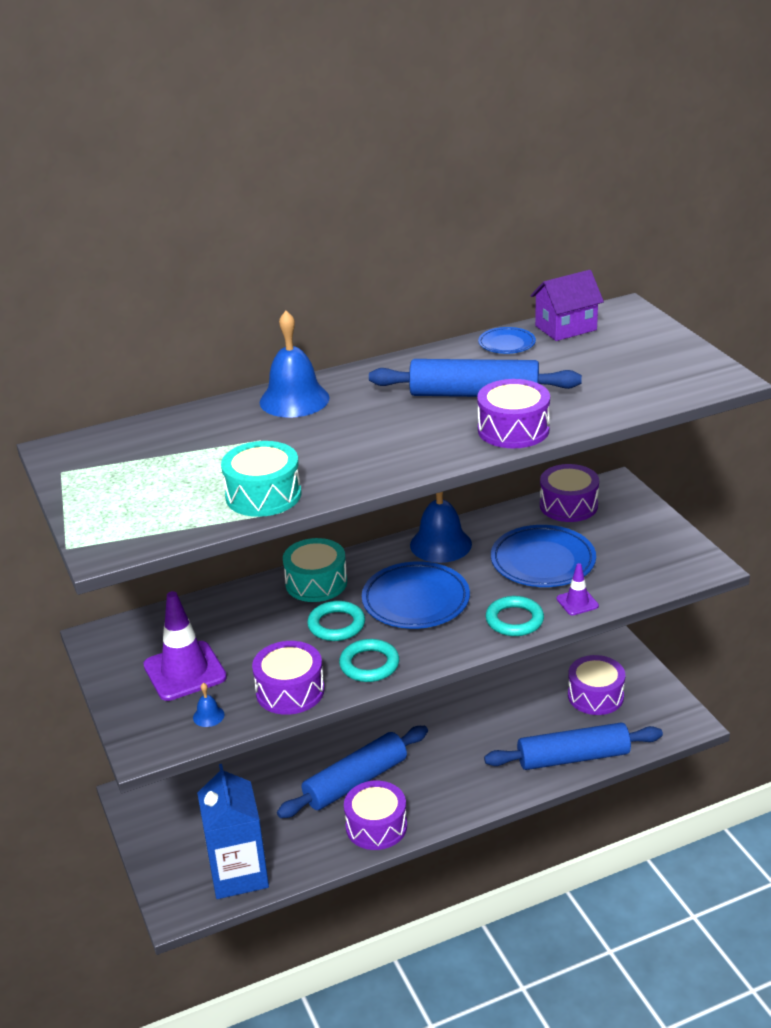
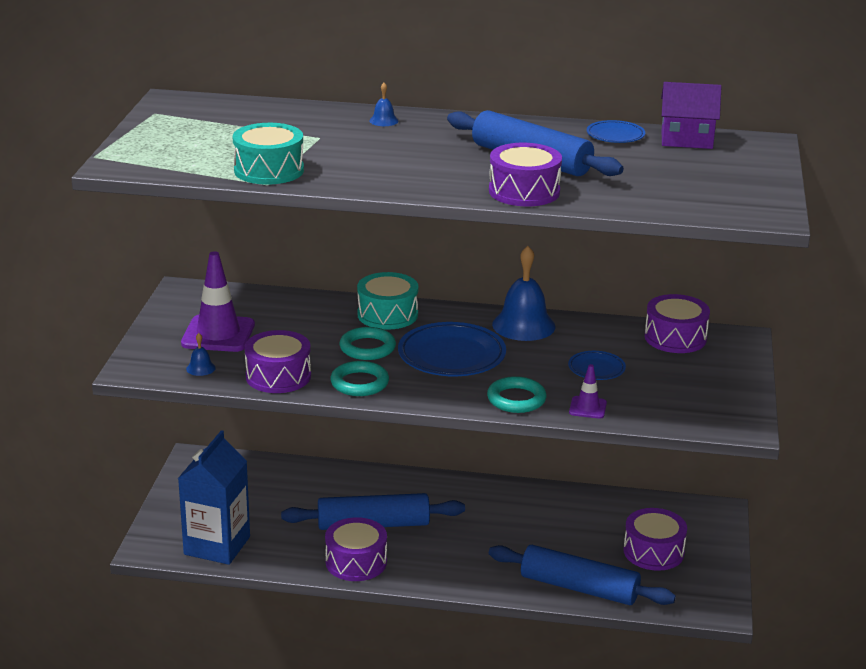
camera: 30 degrees right, 5 degrees down
(294, 400) = (383, 121): blue bell -> blue bell, size x0.44
(543, 561) = (596, 369): blue plate -> blue plate, size x0.52

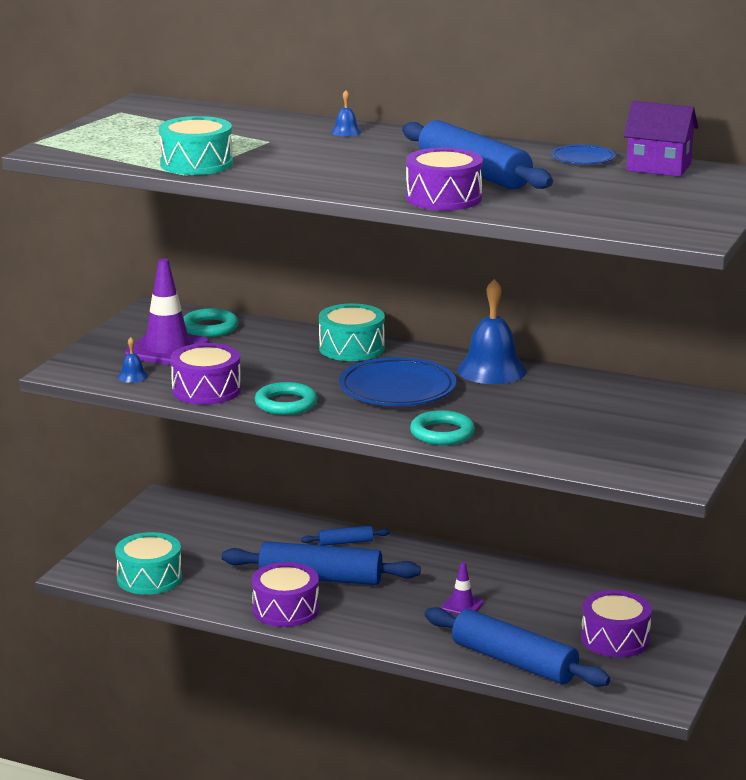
camera: 15 degrees right, 5 degrees down
(217, 545) = (149, 578): blue carton -> turquoise drum
(367, 348) = (313, 375): turquoise ring -> turquoise ring (209, 327)
(379, 484) = (345, 542): none -> blue rolling pin
(587, 408) = (514, 448): purple traffic cone -> purple traffic cone (462, 605)
(596, 369) = (546, 415): blue plate -> none
(675, 338) = (653, 396): purple drum -> none

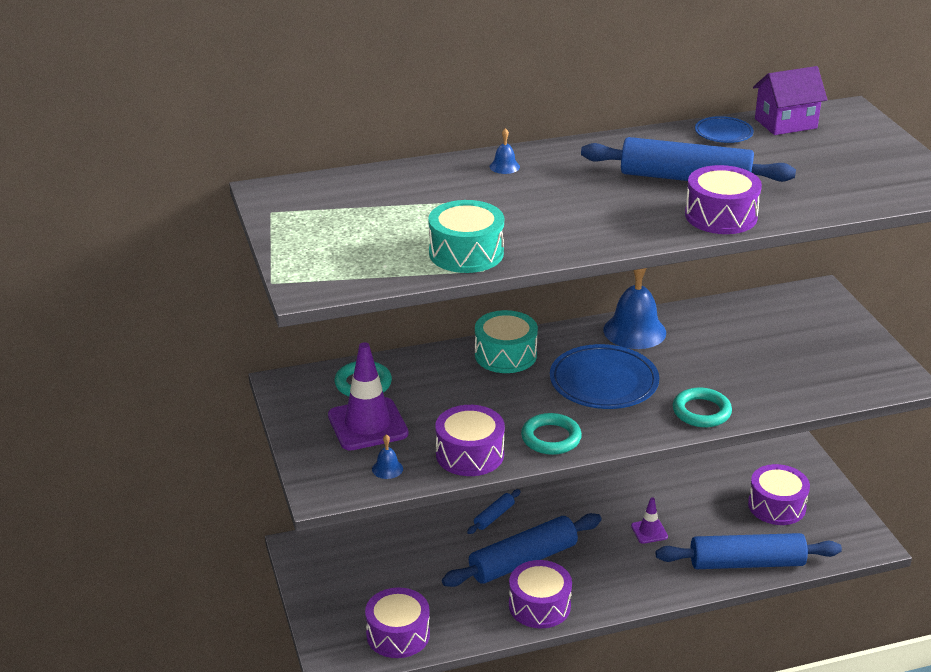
camera: 40 degrees left, 10 degrees up
(149, 578) = (398, 634): turquoise drum -> purple drum

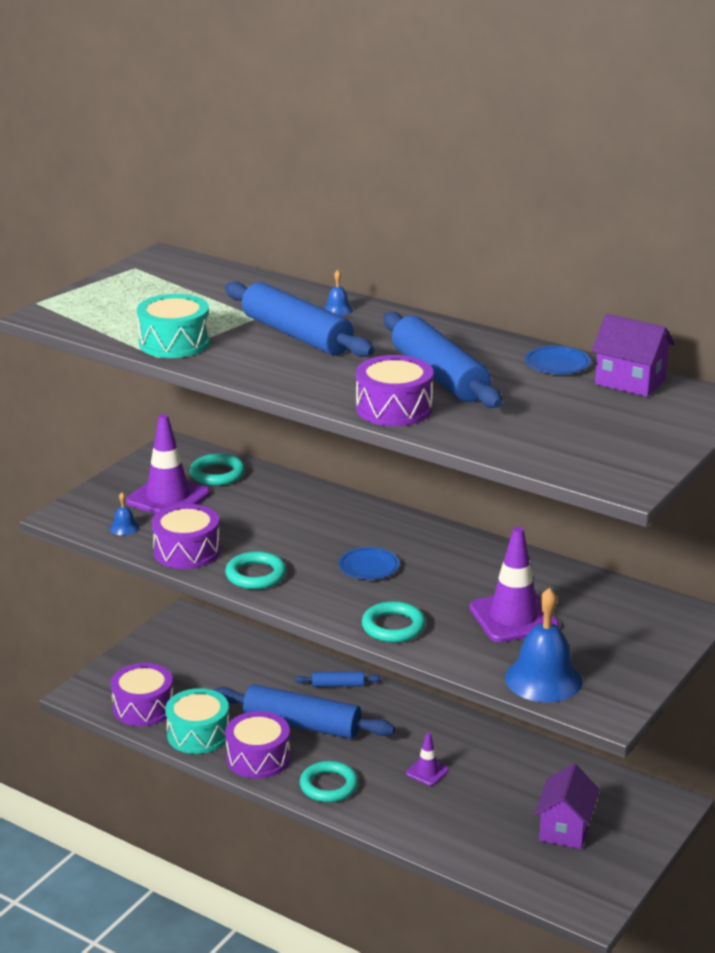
camera: 50 degrees right, 5 degrees down
(505, 355) = (343, 511): turquoise drum -> turquoise drum (198, 734)
(603, 382) = (369, 567): blue plate -> blue plate, size x0.52
(614, 588) = (328, 786): none -> turquoise ring
(634, 331) = (469, 551): blue bell -> blue bell (543, 679)
(746, 357) = (513, 617): none -> purple traffic cone
(747, 563) = (458, 845): blue rolling pin -> blue rolling pin (296, 335)
(776, 506) = (565, 829): purple drum -> purple house

